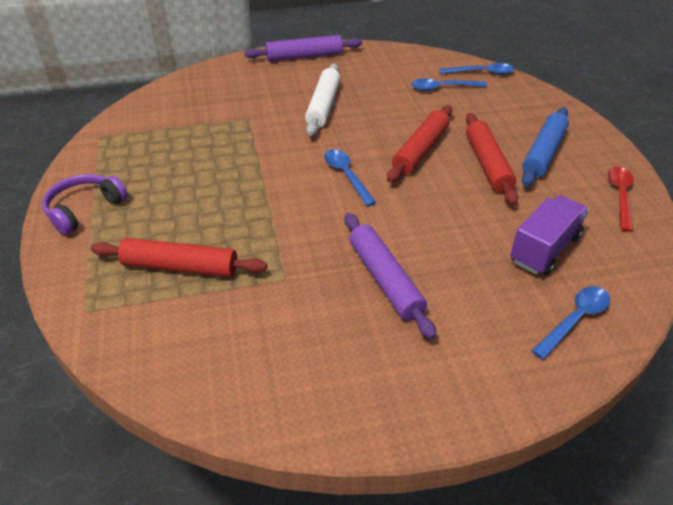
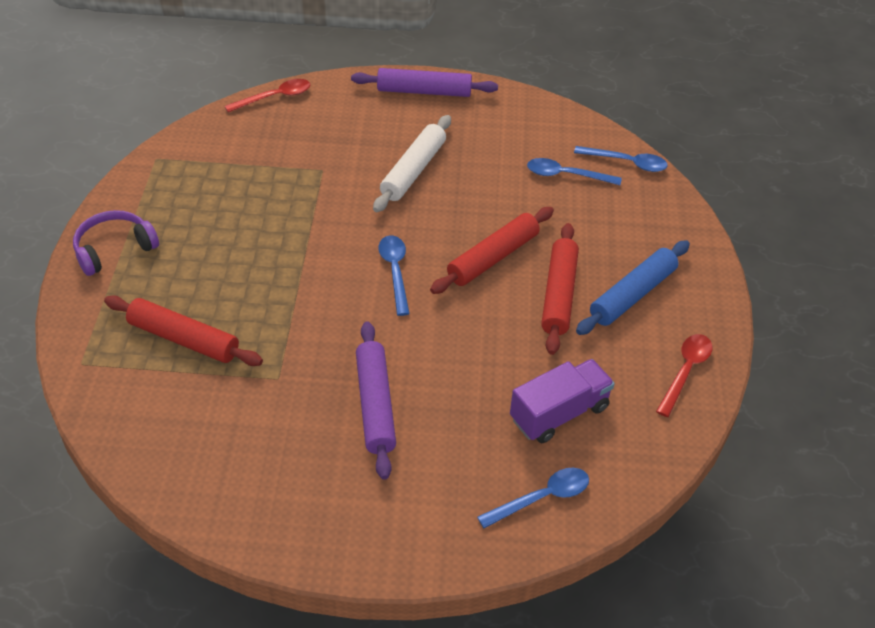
camera: 15 degrees right, 5 degrees up
(186, 79) = (275, 97): none -> red spoon

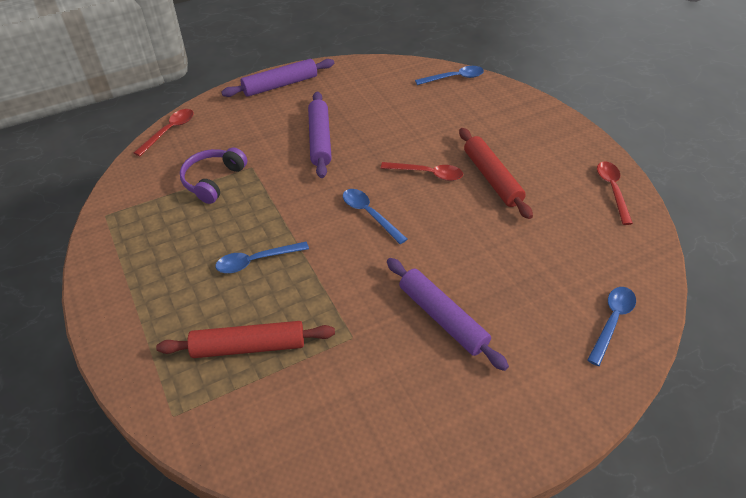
camera: 30 degrees left, 0 degrees up
(114, 249) = (125, 303): purple headphones -> purple headphones (213, 180)
(413, 170) = (319, 140): white rolling pin -> purple rolling pin
(493, 257) = (427, 174): red rolling pin -> red spoon
(559, 413) = (566, 257): purple truck -> none
(566, 175) = (424, 101): blue spoon -> blue spoon (256, 261)
(632, 294) = (536, 157): blue rolling pin -> none

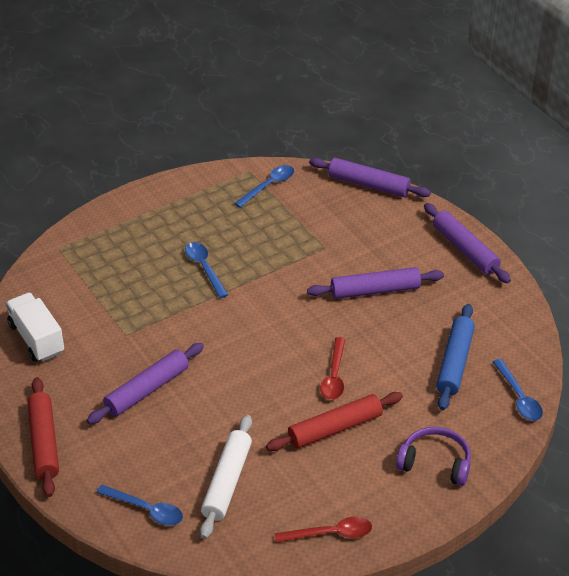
camera: 85 degrees right, 5 degrees down
(169, 131) = (368, 185): red spoon -> purple rolling pin
(213, 180) = (302, 226): purple headphones -> purple headphones (435, 463)
(249, 346) = (116, 277): red rolling pin -> red rolling pin (44, 442)
(347, 439) = (36, 339): none -> white truck
(369, 214) = (269, 335): blue spoon -> blue spoon (269, 186)
(415, 104) = (454, 362): none -> blue rolling pin
(565, 255) = (227, 482): none -> white rolling pin

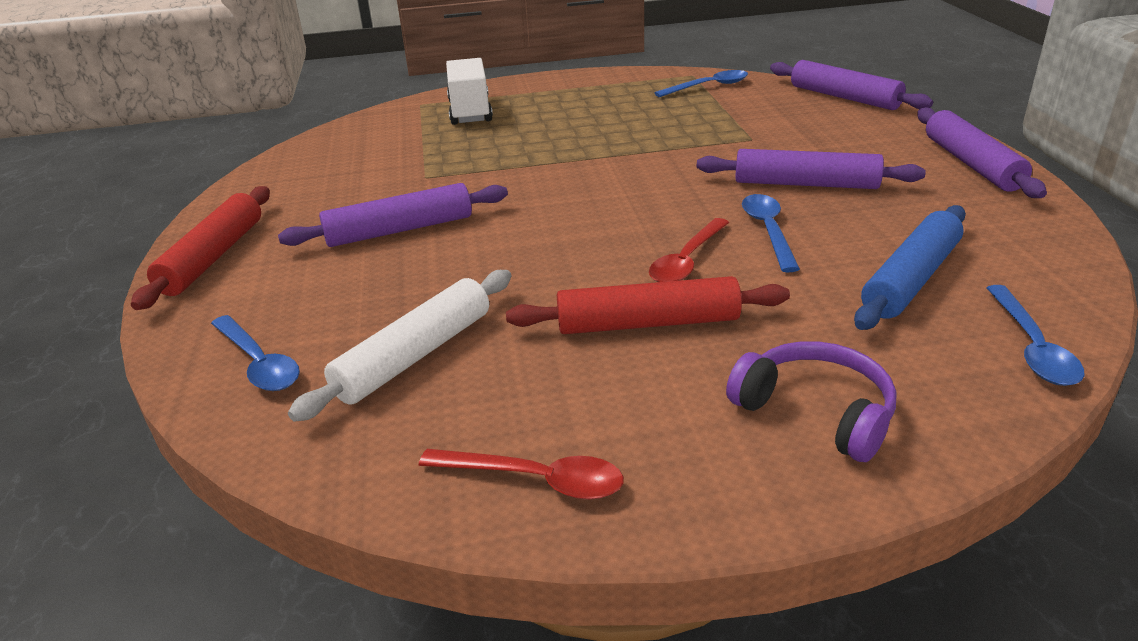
camera: 25 degrees right, 10 degrees down
(36, 339) = (317, 165): white truck -> white truck (470, 112)
(204, 268) = (576, 137): blue spoon -> blue spoon (768, 231)

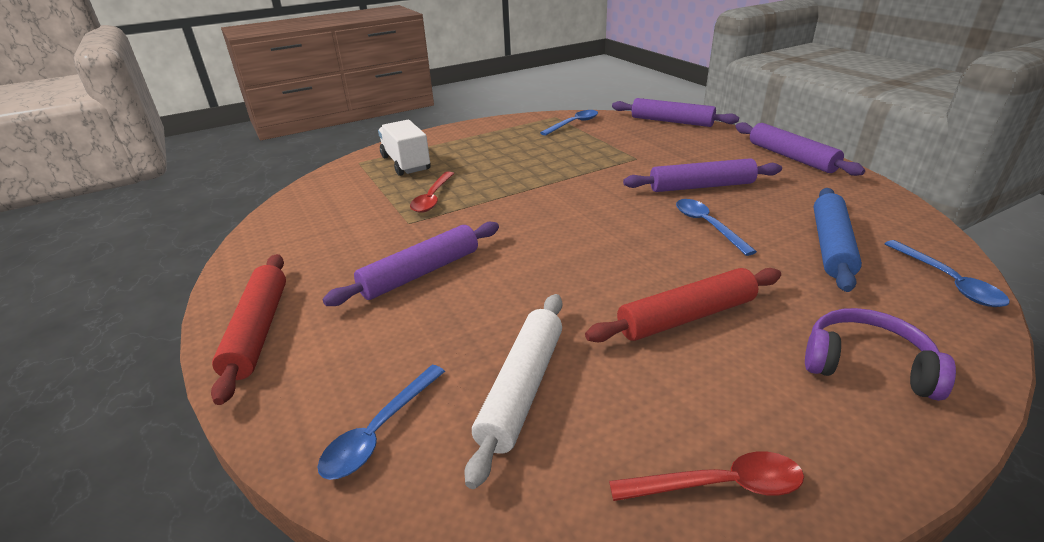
camera: 20 degrees left, 0 degrees up
(259, 363) = (379, 431): blue spoon -> blue spoon turned 90 degrees clockwise
(687, 261) = (671, 259): red spoon -> red spoon (432, 198)

